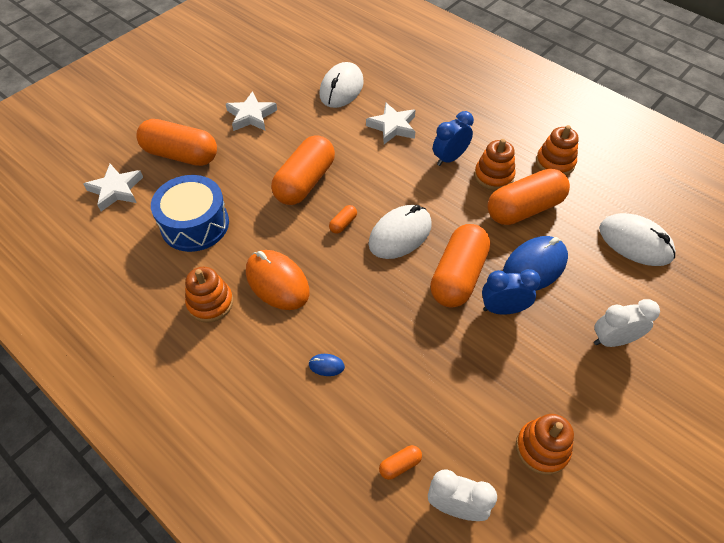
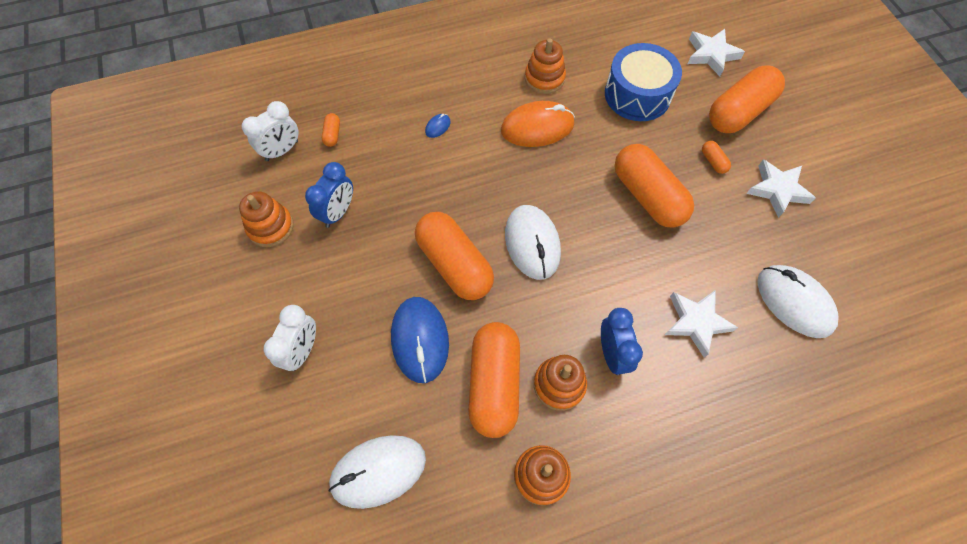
camera: 120 degrees right, 10 degrees up
(343, 224) = (574, 203): orange capsule -> orange capsule (713, 161)
(503, 309) = (396, 279): blue clock -> blue clock (338, 212)

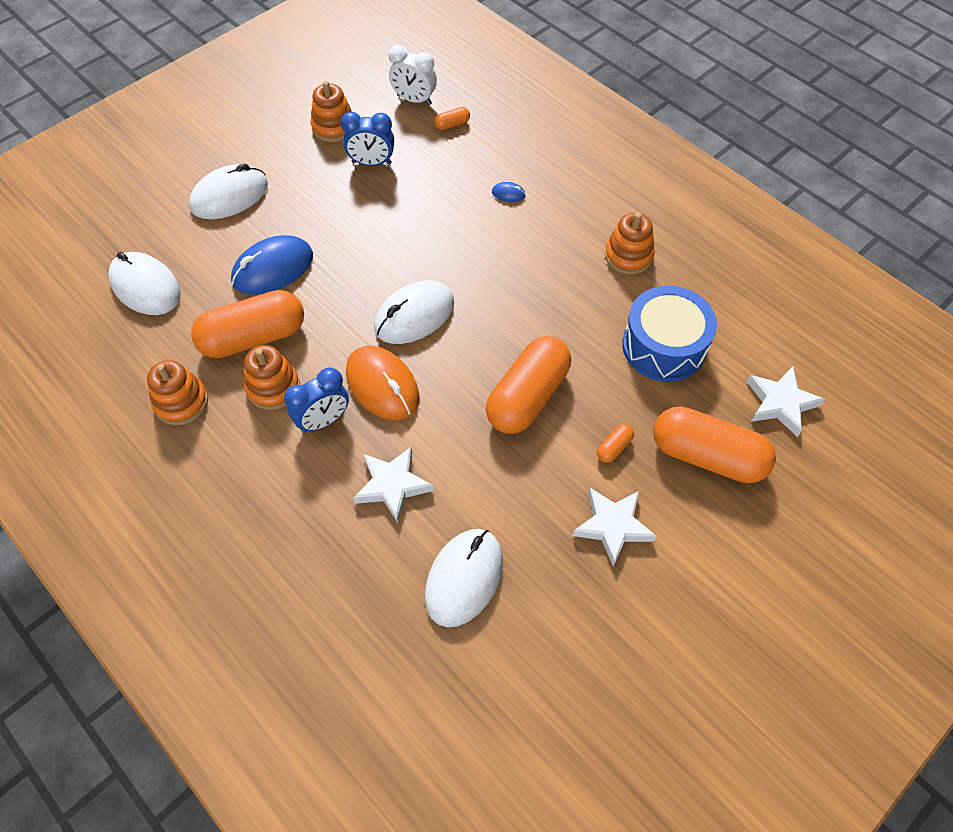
camera: 65 degrees right, 5 degrees down
(302, 350) = (230, 196): white clock -> white mouse
(454, 264) = (360, 264): orange capsule -> none
(537, 127) = (558, 272): orange mouse -> orange mouse (382, 385)

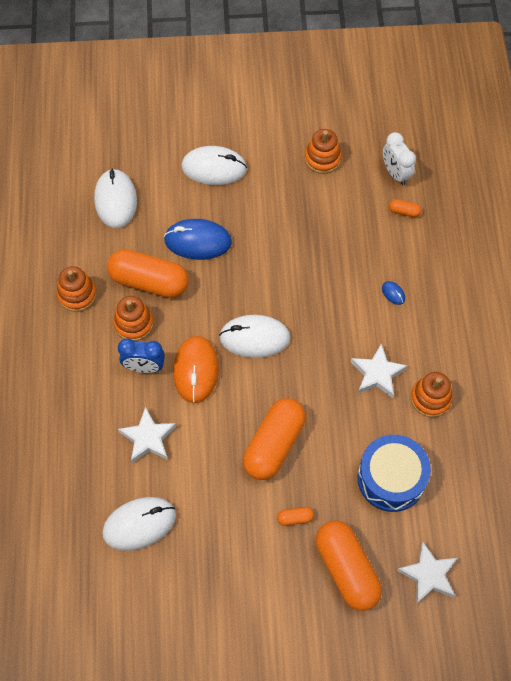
camera: 40 degrees right, 5 degrees up
(371, 163) = (323, 205): blue clock -> none
(527, 396) = (274, 444): orange capsule -> orange capsule turned 45 degrees counterclockwise
(613, 526) = (248, 564): white star -> white star (377, 374)

